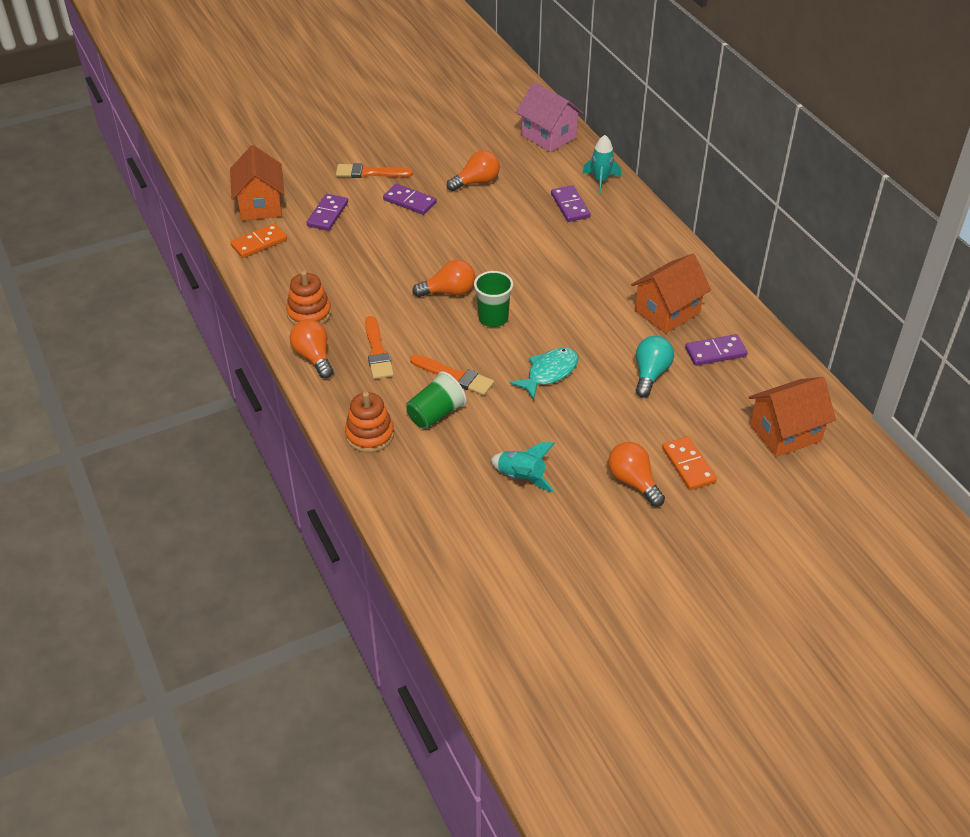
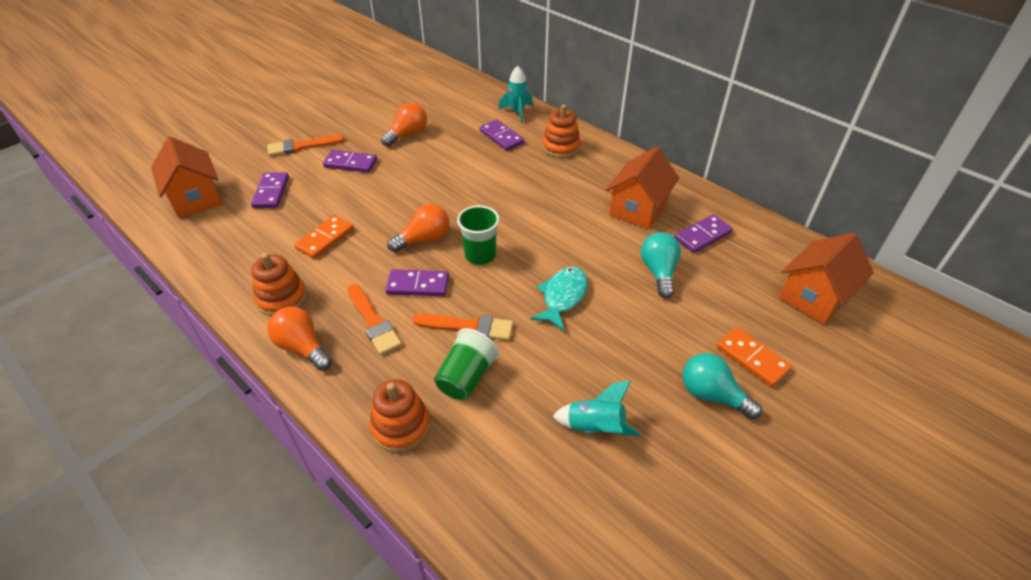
camera: 20 degrees left, 0 degrees up
(259, 243) = (204, 236): orange domino -> orange domino (325, 239)
(426, 331) = (418, 285): none -> purple domino
(548, 136) = (454, 86): pink house -> none
(626, 230) = (561, 147): none -> orange stacking toy
(633, 482) = (712, 395): orange light bulb -> turquoise light bulb

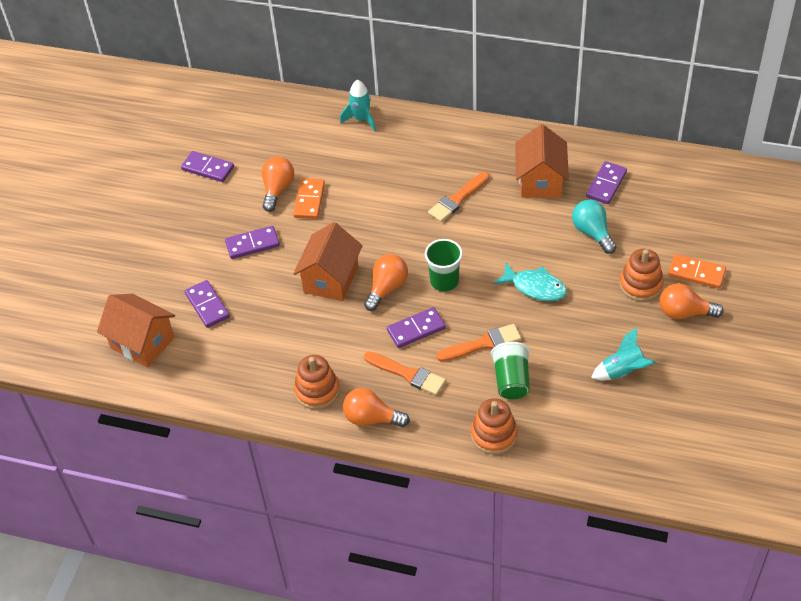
camera: 25 degrees left, 5 degrees up
(301, 146) = (186, 246): orange brush -> orange brush (457, 199)
(325, 239) = (302, 326): orange domino -> orange domino (309, 200)
(501, 137) = (369, 155): purple domino -> purple domino (208, 168)
(561, 147) = (431, 143): orange stacking toy -> orange stacking toy (640, 285)
(562, 297) = (535, 287): turquoise fish -> turquoise fish turned 120 degrees clockwise
(712, 395) = (684, 312): turquoise light bulb -> orange light bulb
(814, 297) = (714, 203): orange house -> orange house (331, 279)

